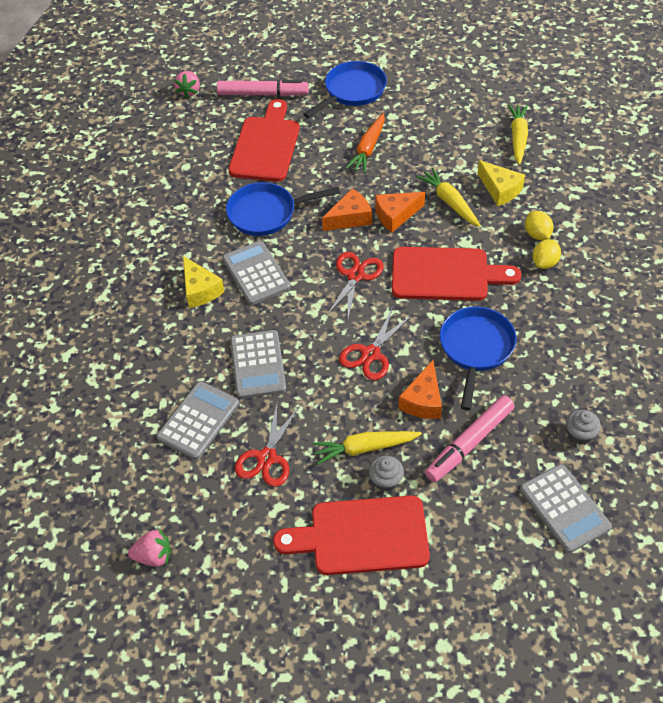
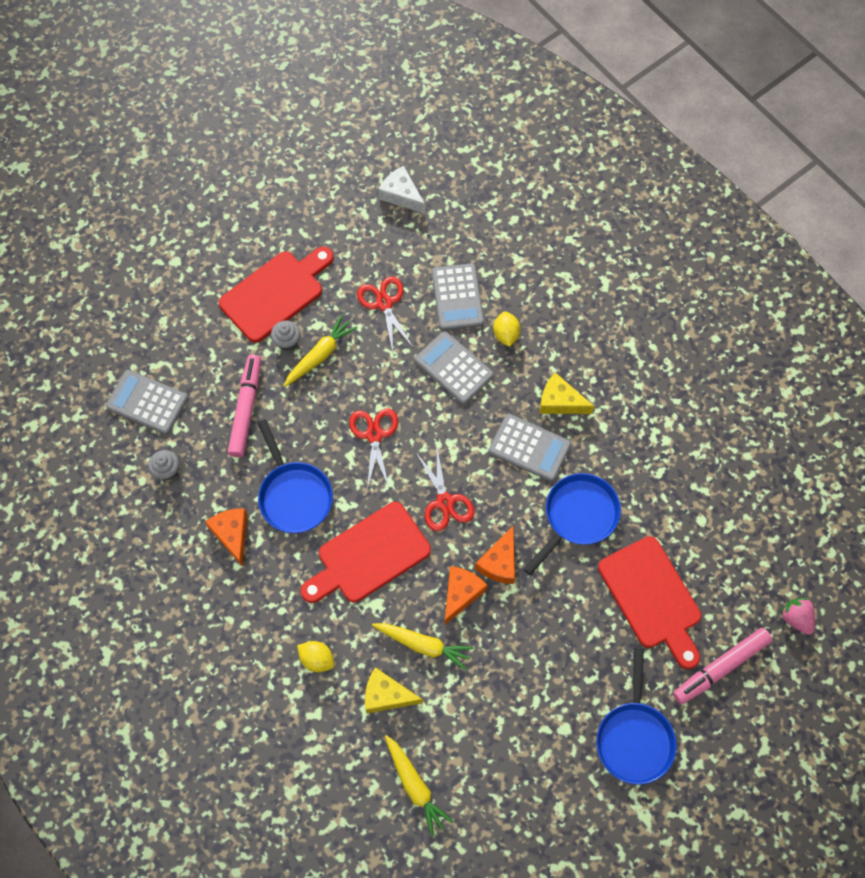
camera: 140 degrees right, 15 degrees up
(153, 556) = (401, 195): pink strawberry -> white cheese
(368, 148) = (552, 663): orange carrot -> none
(423, 400) = (304, 421): orange cheese -> orange cheese (232, 534)
(545, 263) = (290, 628): yellow lemon -> yellow lemon (506, 334)

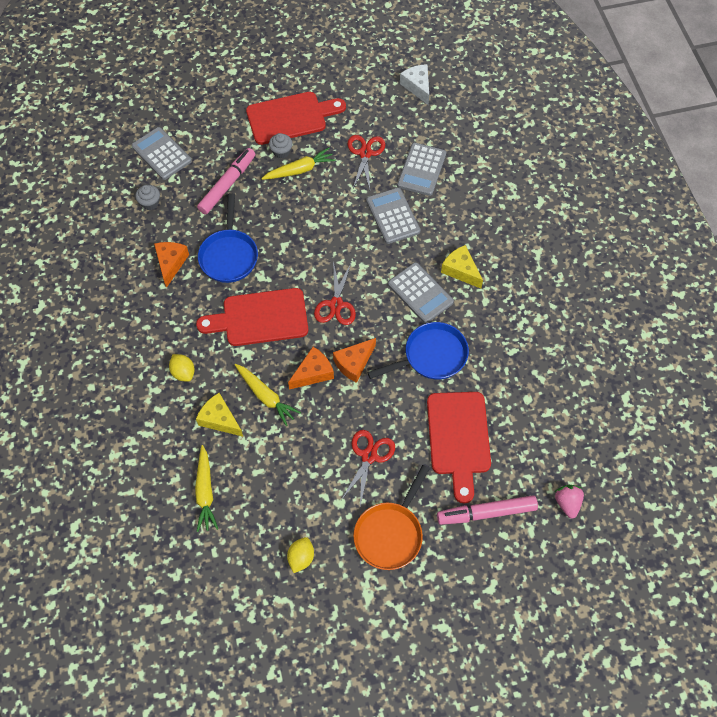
camera: 25 degrees right, 5 degrees down
(374, 435) = (309, 238): red scissors -> red scissors (369, 456)
(506, 334) = (444, 208): yellow lemon -> yellow lemon (301, 558)
(634, 738) = (390, 533): blue pan -> orange pan

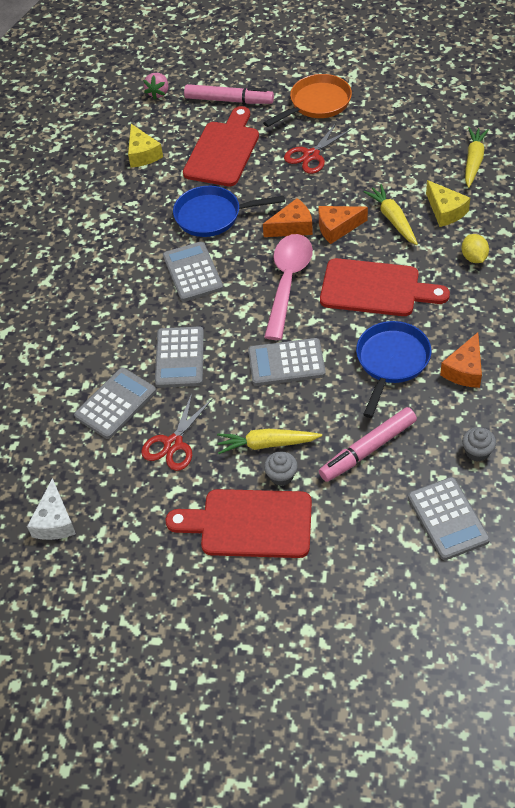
camera: 155 degrees left, 10 degrees down
(301, 558) = (400, 104): yellow lemon -> none
(309, 233) = (286, 363): none -> grey calculator
(336, 304) = (287, 282): red scissors -> pink spoon
(461, 270) = (137, 283): yellow cheese -> yellow cheese (142, 154)

